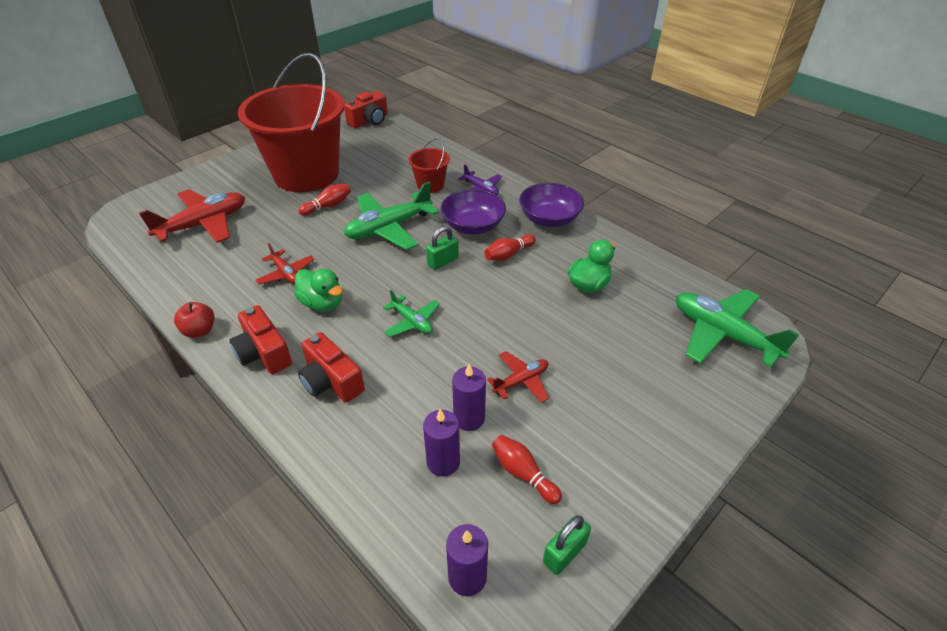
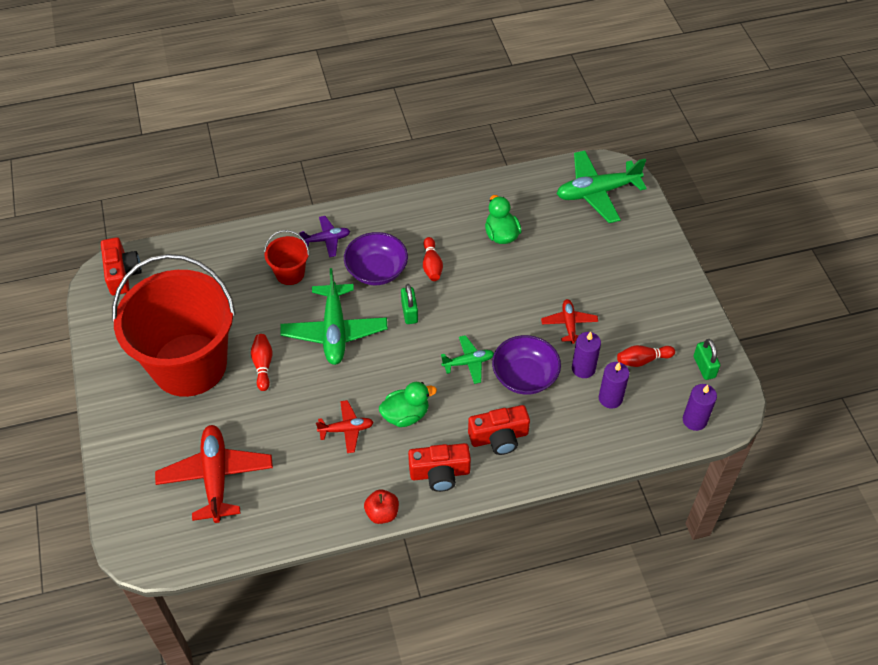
camera: 60 degrees left, 10 degrees up
(549, 219) = (405, 215): purple bowl -> purple bowl (525, 376)

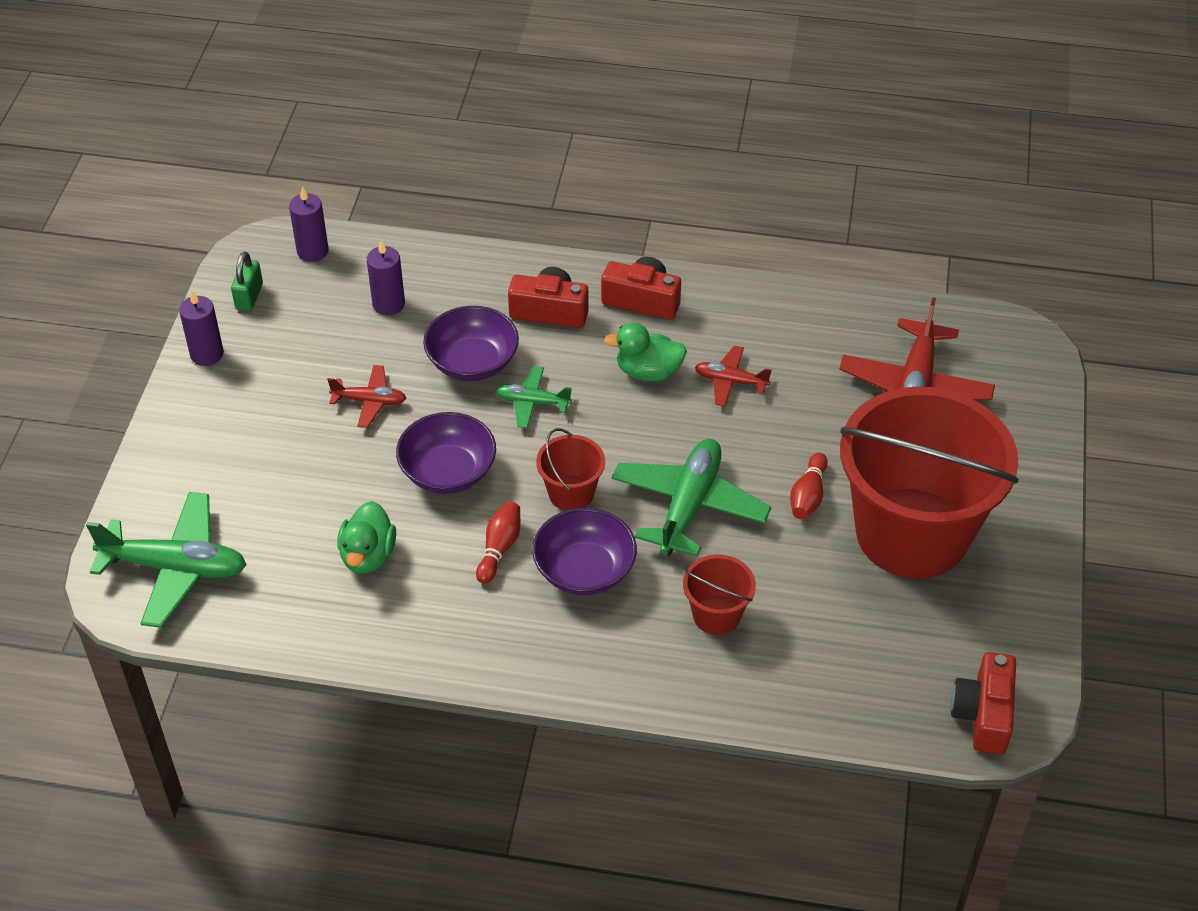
camera: 155 degrees left, 5 degrees down
(326, 240) = (635, 649): purple plane -> none
(382, 513) = (730, 286): red apple -> none
(409, 312) = (571, 493): green padlock -> red bucket
(490, 298) = (448, 472): none -> purple bowl
(569, 324) = (370, 401): red plane -> red plane turned 105 degrees counterclockwise
(583, 368) = (394, 345): purple candle -> purple candle (207, 354)
(642, 360) = (315, 329): red bowling pin -> none

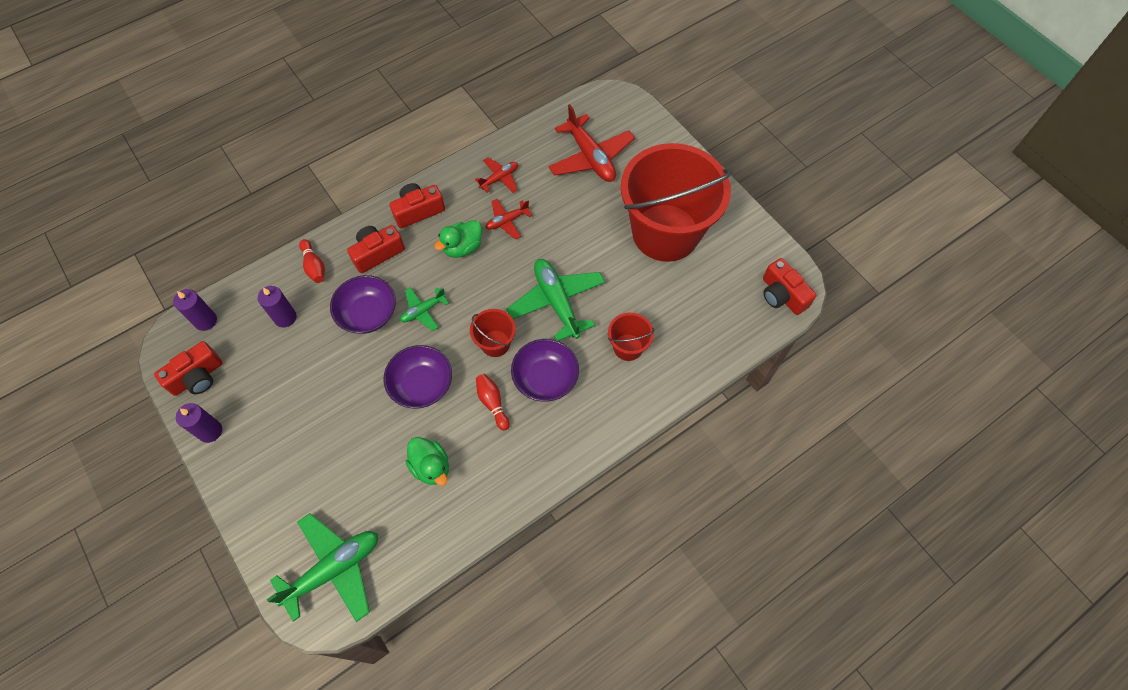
camera: 45 degrees left, 15 degrees up
(249, 297) = (197, 377): green padlock -> red camera
(370, 401) = (336, 381): red plane -> red plane (499, 178)
(808, 496) = (603, 251): red bowling pin -> red bowling pin (314, 266)

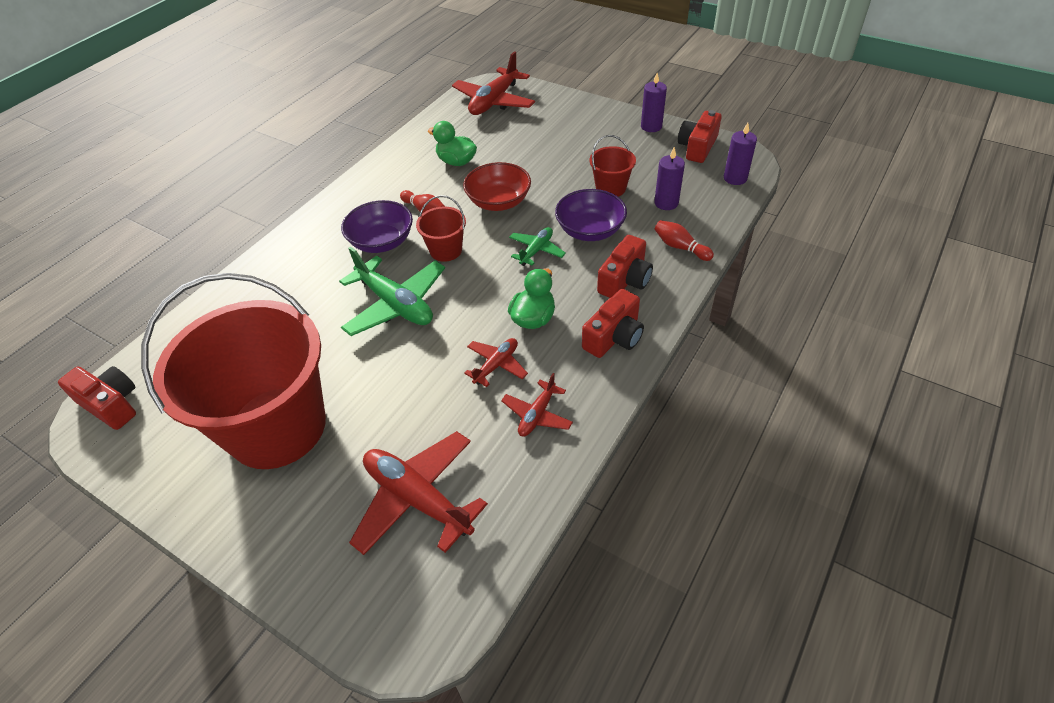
camera: 160 degrees right, 15 degrees down
(334, 569) = (494, 101): green plane -> red plane
(421, 385) = (498, 202): purple bowl -> red bowl
(628, 347) = (302, 292): red bucket -> red bucket (611, 188)

